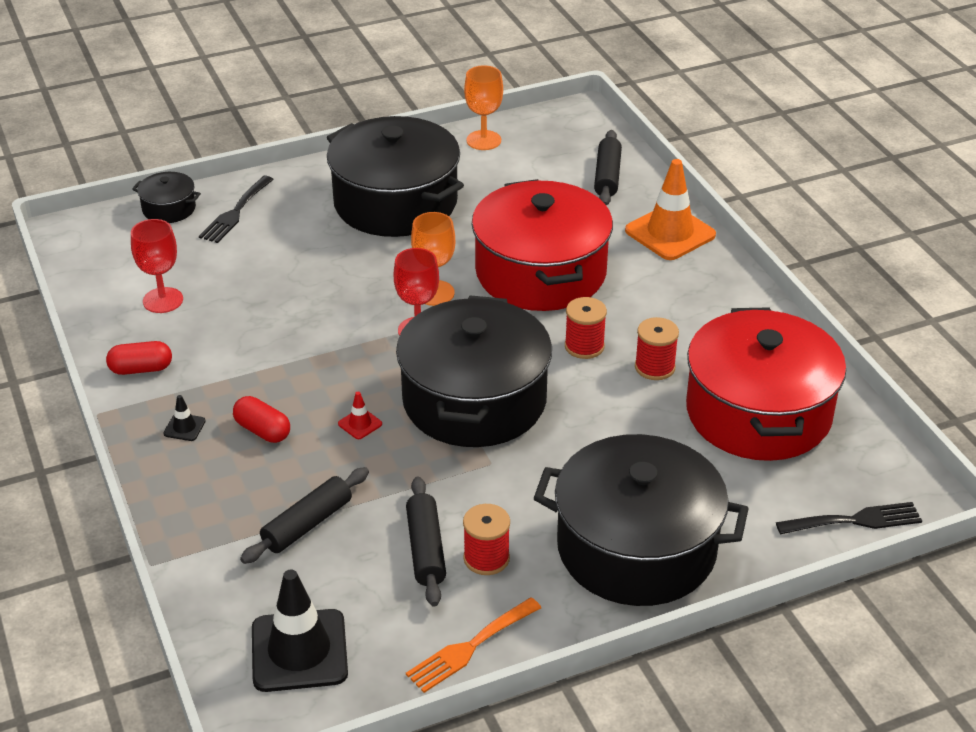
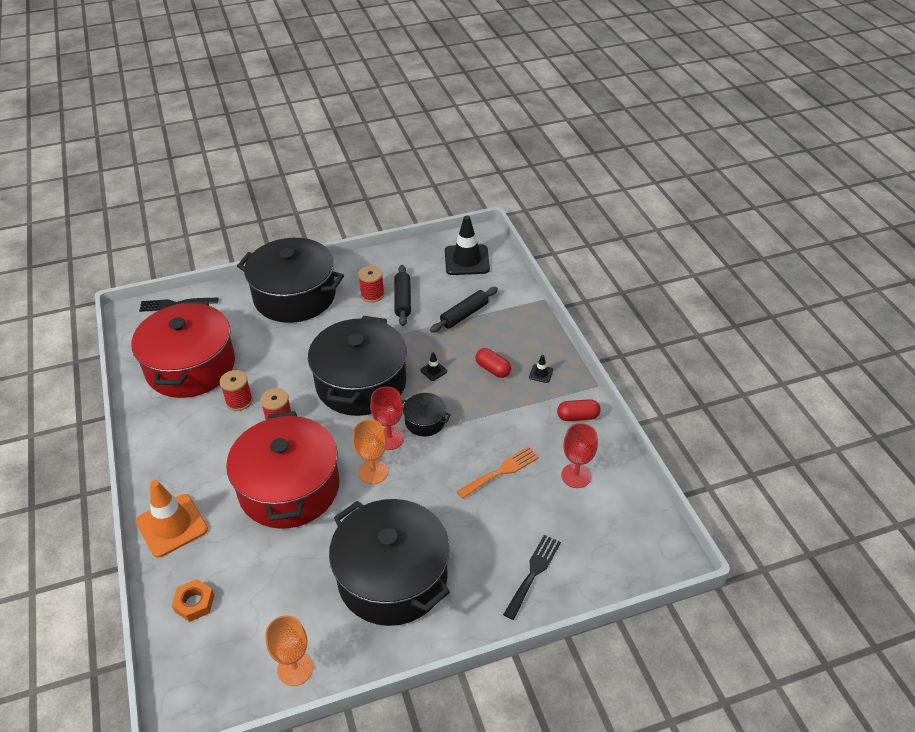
camera: 175 degrees left, 5 degrees up
(169, 209) = (593, 581): black pot -> black pot (425, 421)
(360, 424) = (433, 371): red traffic cone -> black traffic cone
(469, 647) = (388, 258): orange fork -> orange fork (501, 471)
(607, 176) = (194, 603): black rolling pin -> orange nut

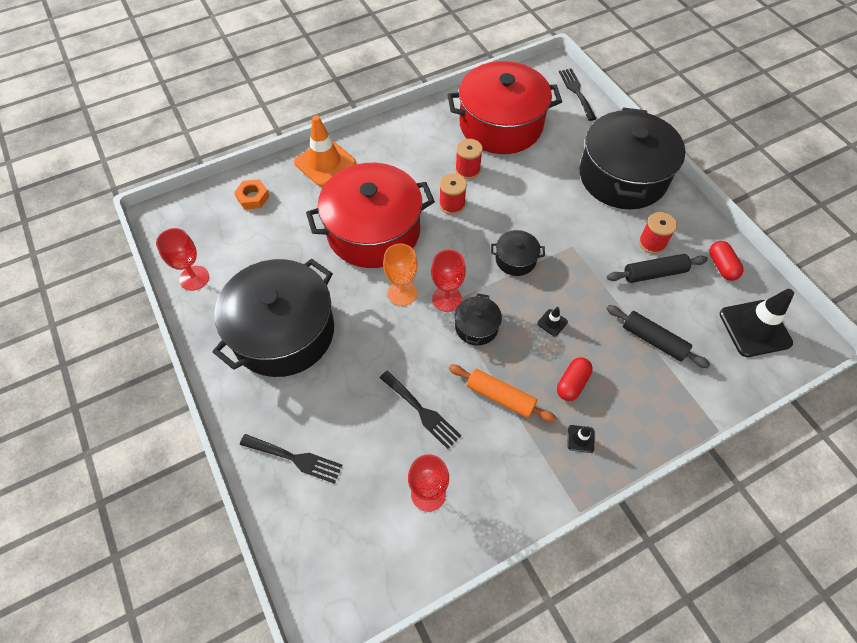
camera: 80 degrees right, 15 degrees up
(295, 669) = (194, 278): orange goblet -> red goblet
(361, 383) = (515, 259): black pot -> black pot, size x0.43
(496, 416) = (500, 396): none -> orange rolling pin
(501, 471) = (422, 411): orange fork -> black fork
(578, 417) = (520, 489): red capsule -> red capsule (721, 266)

